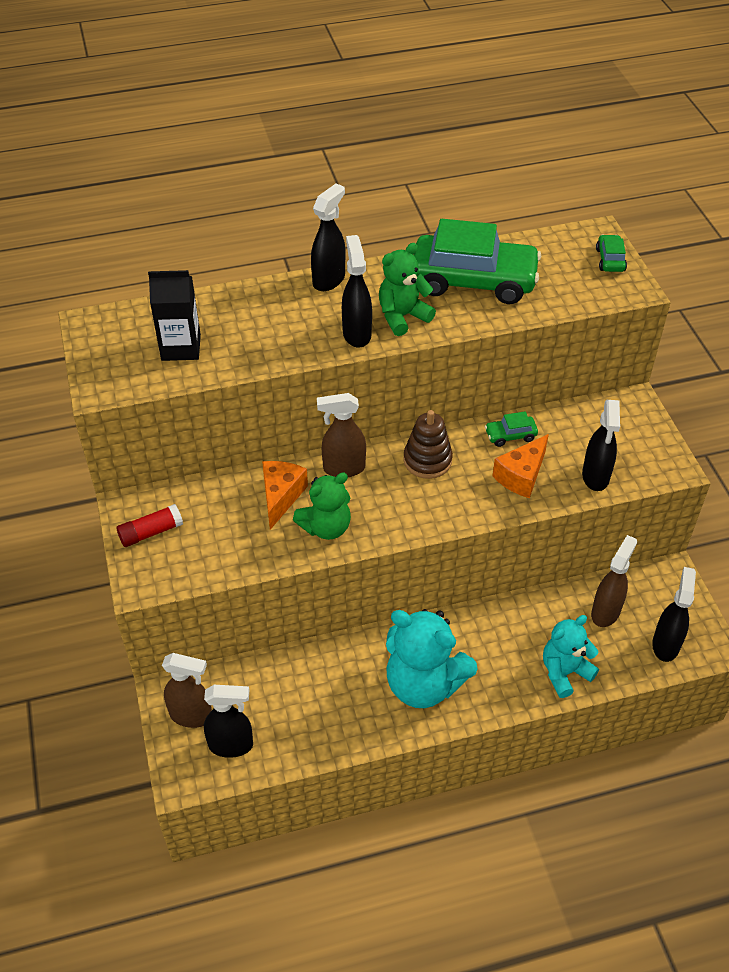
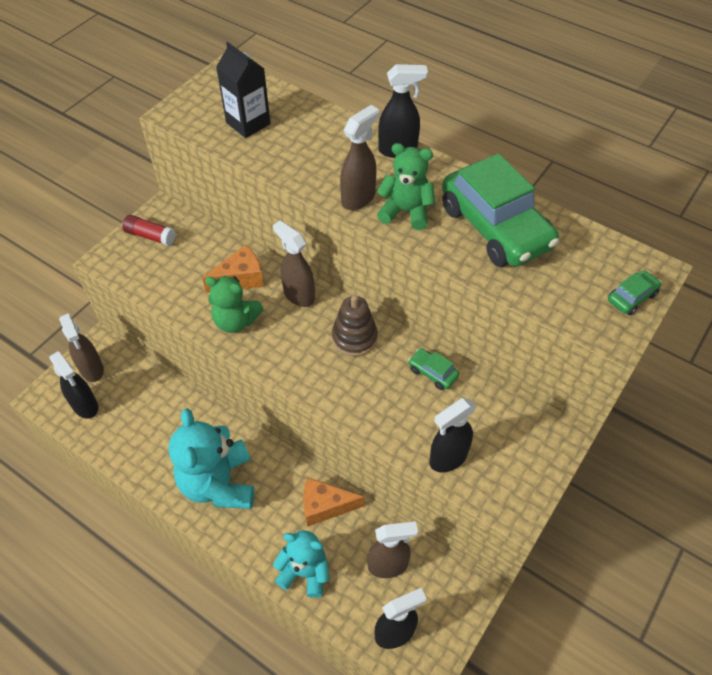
camera: 50 degrees right, 5 degrees up
(356, 334) = (358, 198): black spray bottle -> brown spray bottle
(521, 476) = (398, 406): orange cheese -> orange cheese (325, 506)

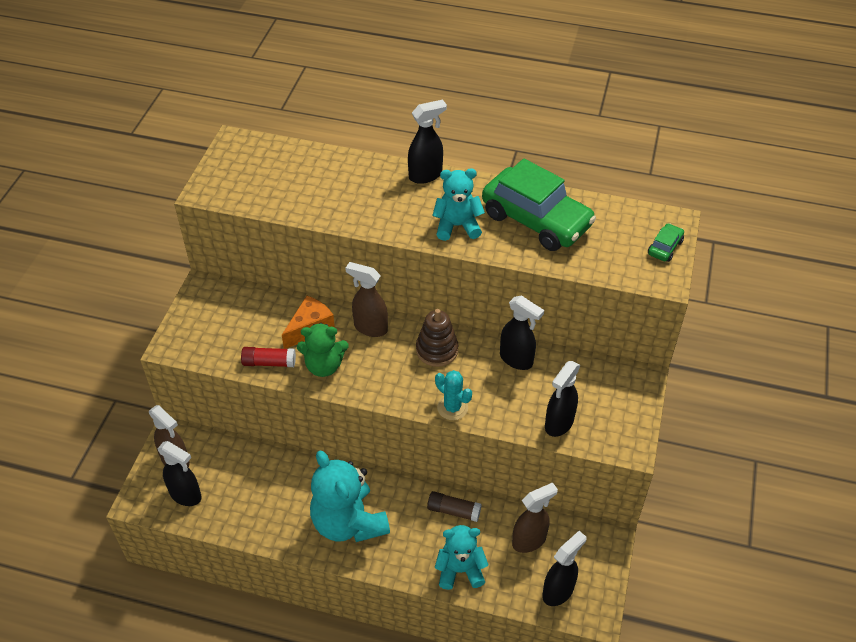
camera: 20 degrees left, 5 degrees down
(150, 236) = (204, 313): red glue stick -> red glue stick (269, 362)
(248, 123) = (280, 184): black carton -> none
(325, 506) = (453, 511): orange cheese -> brown glue stick
(343, 404) = (452, 407): none -> turquoise cactus
(358, 198) = (412, 225): brown spray bottle -> none
(406, 211) = (457, 226): green teddy bear -> turquoise teddy bear
(432, 373) = (516, 360): green car -> black spray bottle

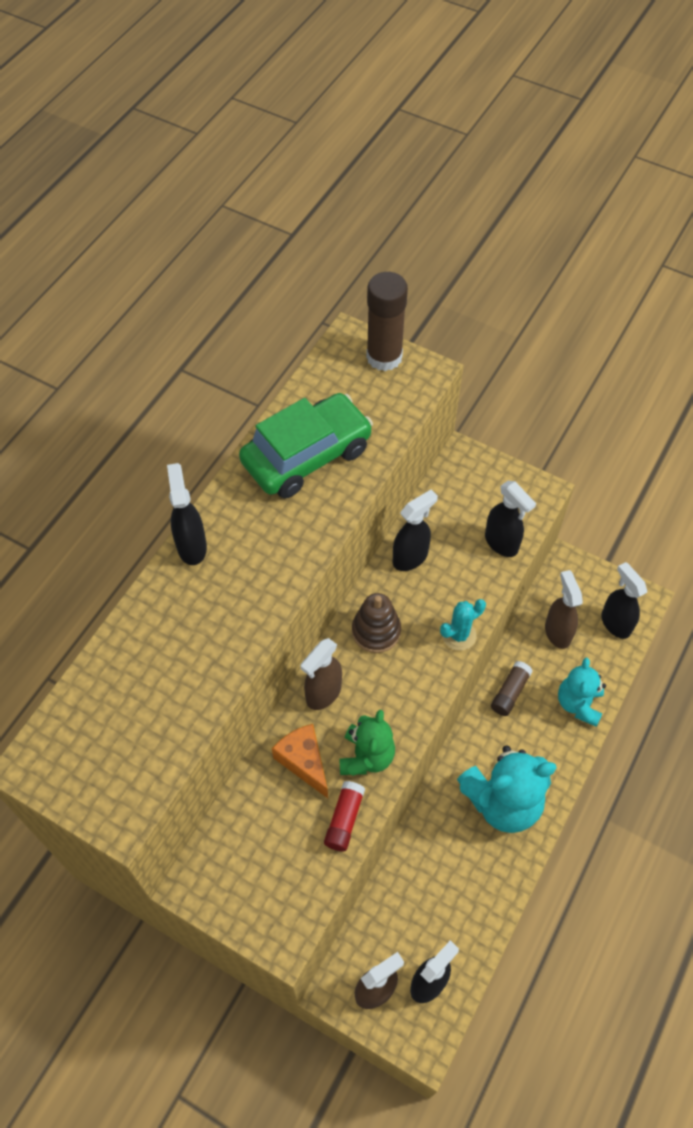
camera: 75 degrees left, 10 degrees up
(457, 226) = (290, 534): turquoise teddy bear -> none
(665, 247) = (384, 357): green car -> brown glue stick

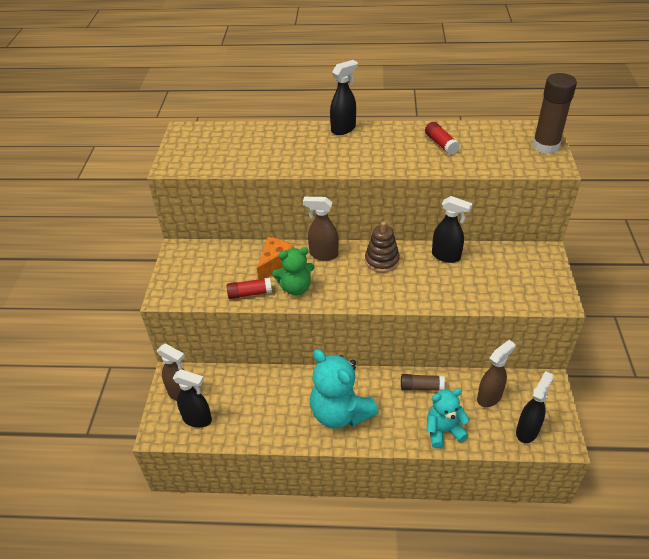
camera: 65 degrees right, 15 degrees down
(307, 456) = (441, 144): green car -> red glue stick
(459, 635) = (410, 299): turquoise cactus -> none
(501, 543) = (498, 295): black spray bottle -> none

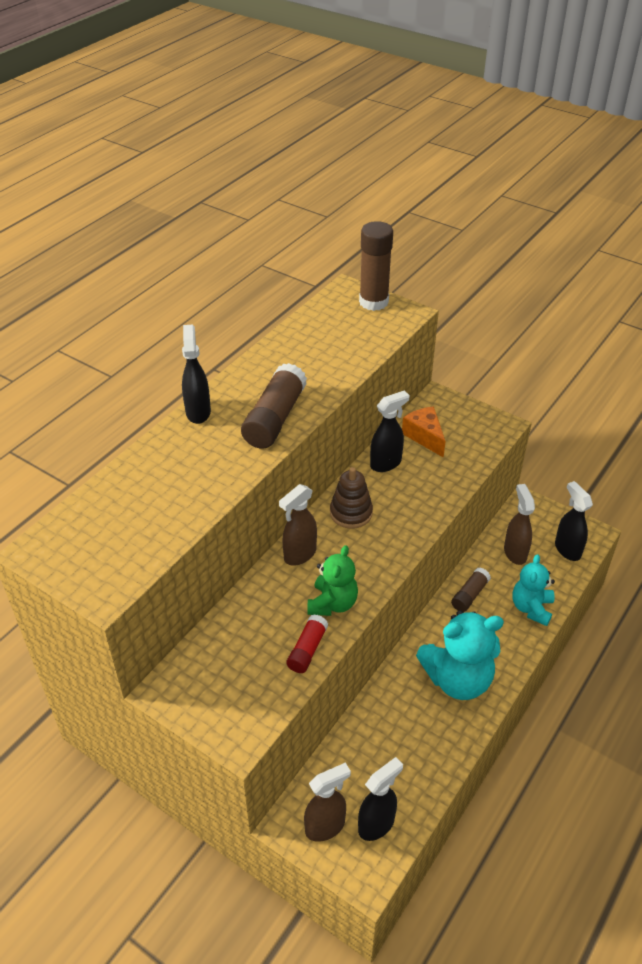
camera: 60 degrees left, 0 degrees up
(275, 263) = (276, 603): orange cheese -> orange cheese (424, 436)
(370, 158) = (275, 418): none -> brown glue stick
(441, 144) = (302, 360): red glue stick -> none

